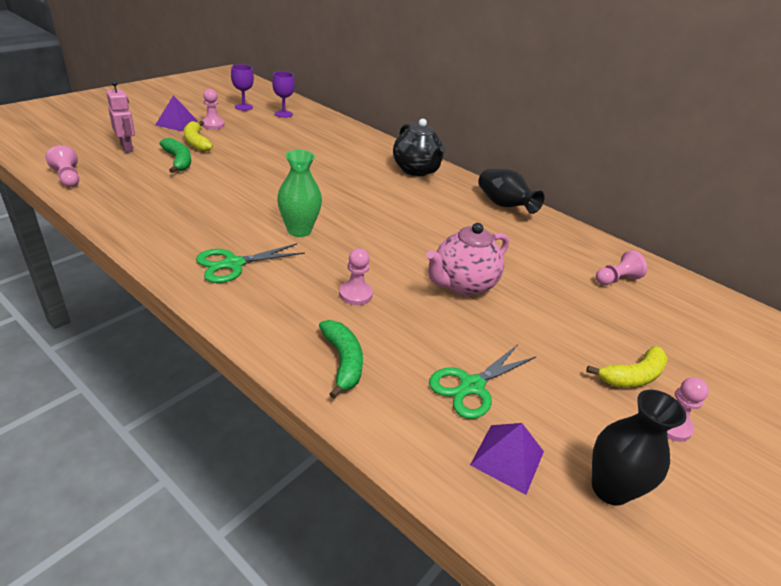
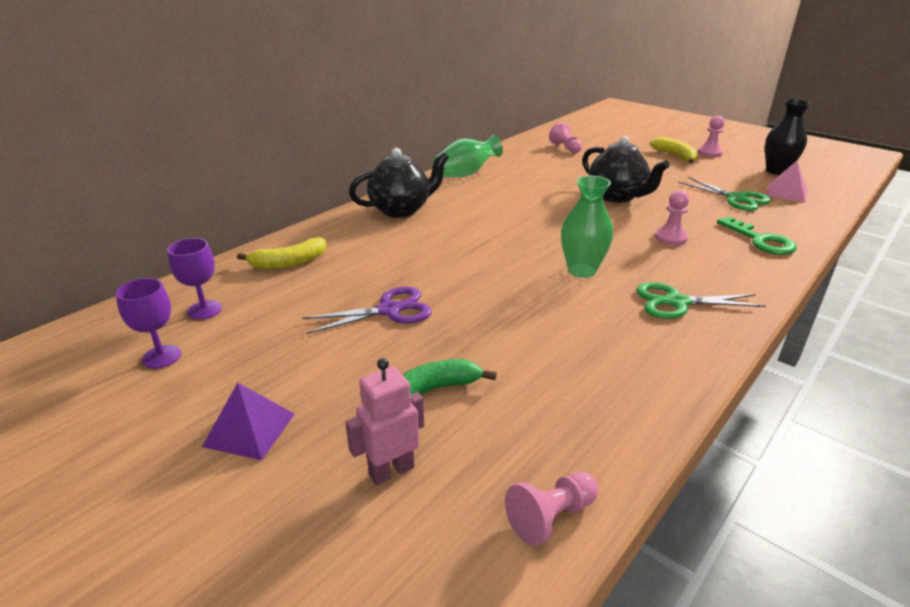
camera: 85 degrees left, 5 degrees down
(196, 142) = (346, 386): yellow banana -> yellow banana (289, 263)
(213, 125) = (258, 380): pink pawn -> none
(233, 264) = (677, 302): green scissors -> green scissors turned 120 degrees clockwise
(265, 156) = (389, 310): none -> purple scissors
(343, 361) = (761, 240): green banana -> green key
(462, 284) = (617, 196): pink teapot -> black teapot
(503, 205) = (466, 174): black vase -> green vase
(507, 458) = (786, 192): purple pyramid -> pink pyramid

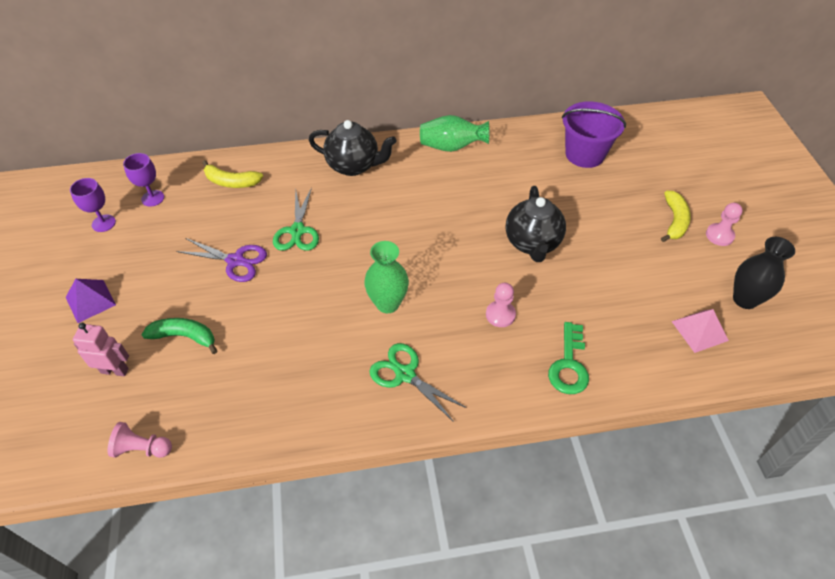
camera: 40 degrees right, 20 degrees up
(565, 148) = (584, 154): pink pawn -> purple bucket
(736, 199) = (634, 308): green scissors -> green scissors (297, 231)

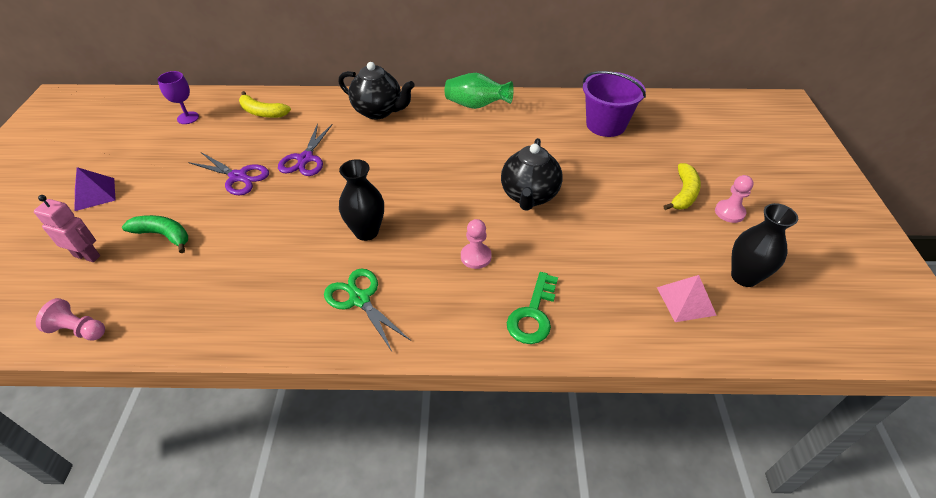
camera: 10 degrees right, 5 degrees down
(103, 223) = (136, 133): purple goblet -> none
(297, 231) = (305, 159): green scissors -> purple scissors
(387, 303) = (366, 232): green vase -> black vase

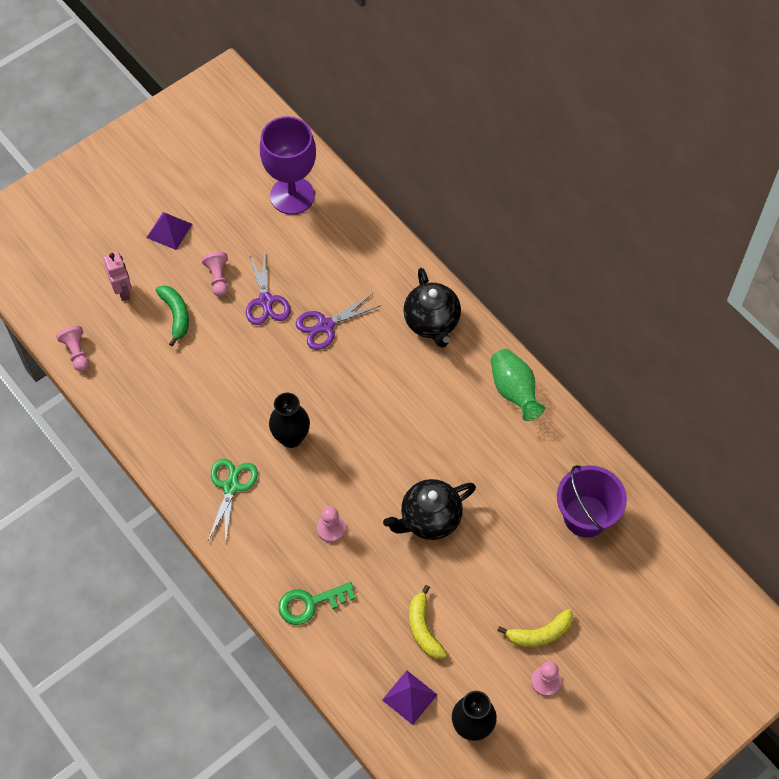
camera: 50 degrees right, 15 degrees up
(178, 191) = (218, 278): none -> pink pawn
(188, 118) = (292, 195): purple goblet -> purple goblet, size x2.03
(262, 112) = (348, 240): yellow banana -> yellow banana (423, 629)
(685, 301) = (409, 697): pink pyramid -> purple pyramid

